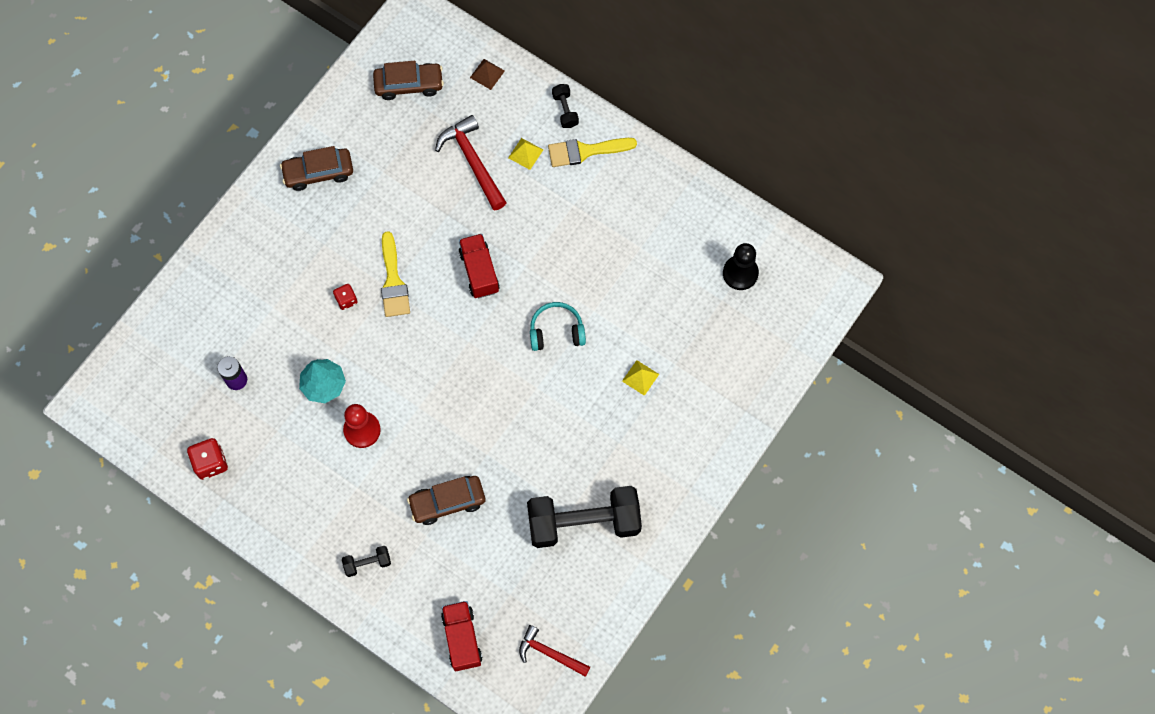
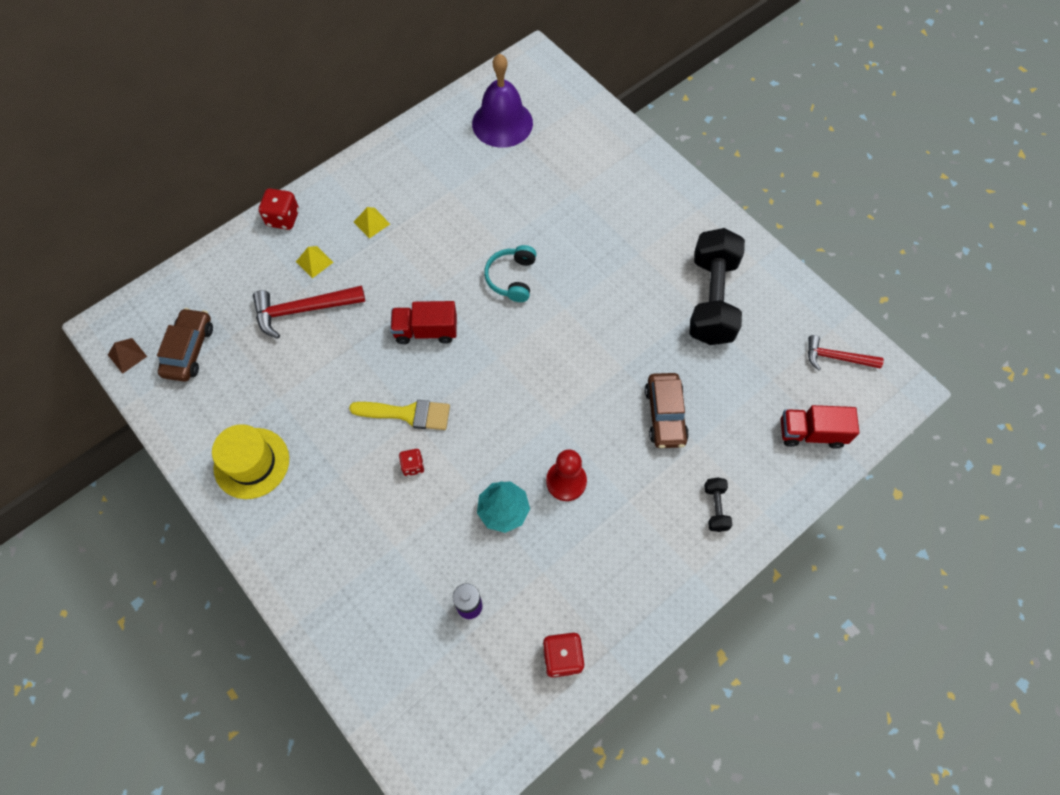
camera: 75 degrees left, 5 degrees down
(318, 173) = (251, 463): brown car -> yellow hat
(487, 74) = (212, 275): brown pyramid -> brown pyramid (127, 355)
(550, 653) = (836, 357): red hammer -> red hammer turned 60 degrees clockwise
(565, 110) = (283, 218): black dumbbell -> red dice
(585, 151) = (333, 211): yellow brush -> none
(640, 377) = (579, 221): yellow pyramid -> yellow pyramid (372, 223)
(740, 273) = (502, 123): black pawn -> purple bell

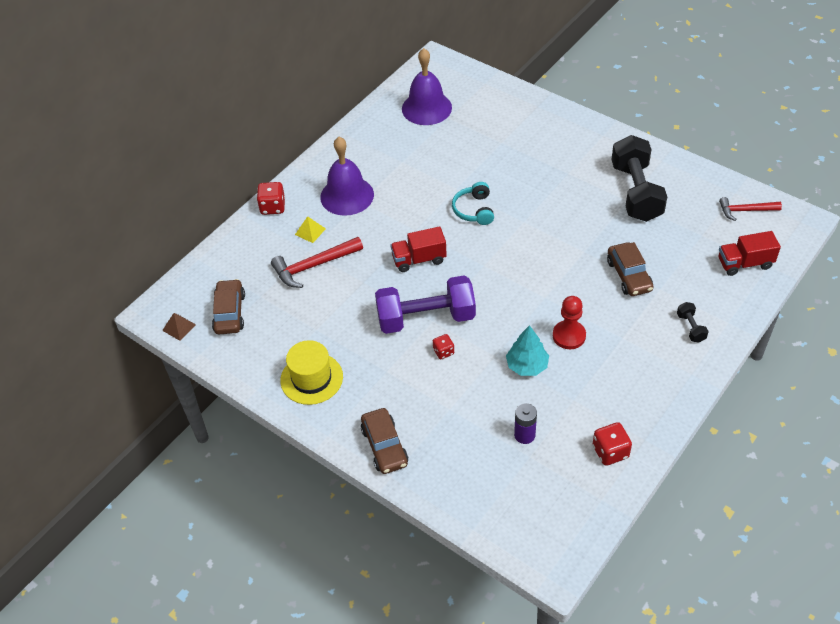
camera: 10 degrees left, 15 degrees down
(304, 578) = (384, 446): none -> brown car
(372, 223) = (347, 195): yellow pyramid -> purple bell
(408, 414) = (426, 318): yellow brush -> purple dumbbell

